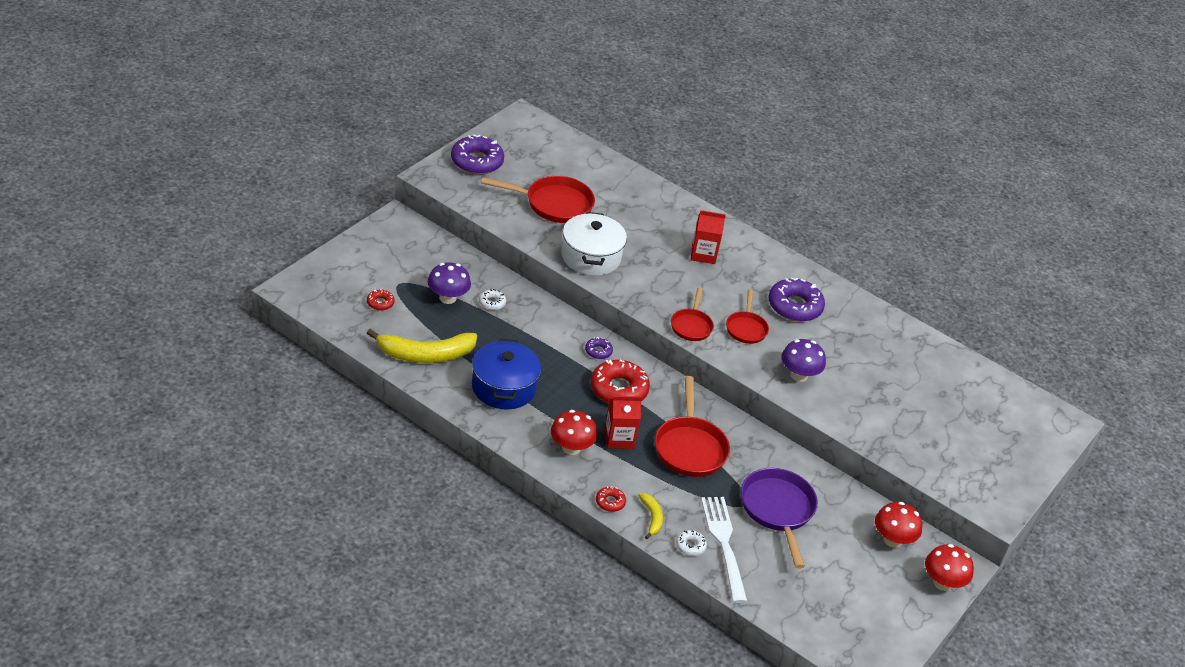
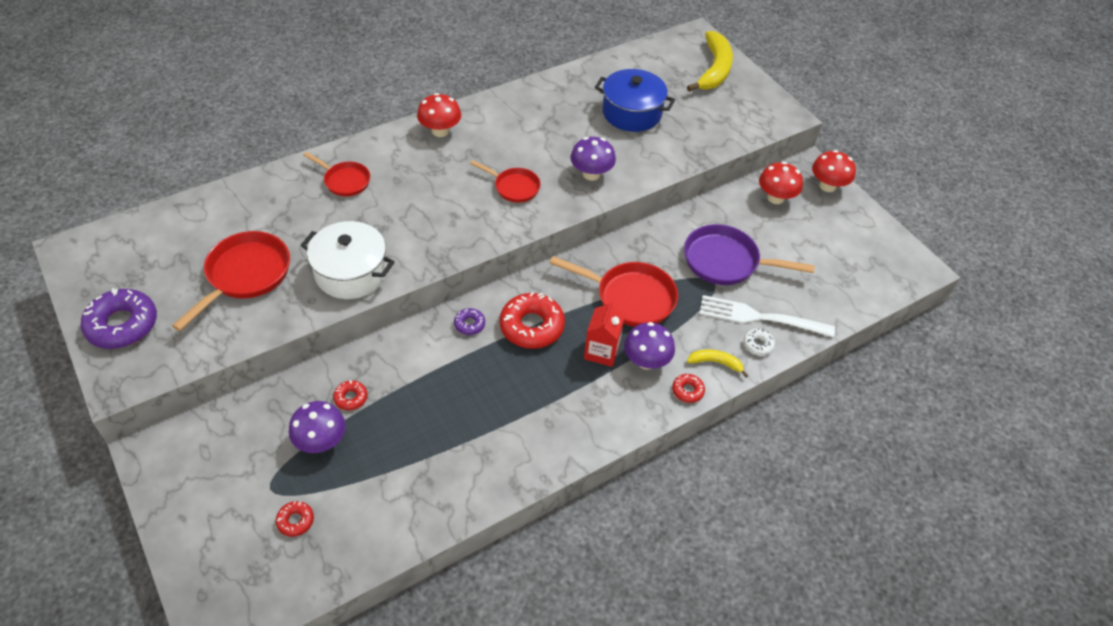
camera: 65 degrees left, 10 degrees up
(425, 354) = (408, 497): yellow banana -> yellow banana (714, 70)
(492, 303) = (351, 398): white donut -> red donut
(503, 387) = (492, 432): blue pot -> blue pot (631, 113)
(571, 448) = (603, 399): red mushroom -> red mushroom (440, 131)
(626, 469) = (646, 361): none -> purple mushroom
(691, 326) = (494, 227): red pan -> red pan (345, 181)
(703, 254) = (393, 179): red carton -> none
(794, 306) = (498, 141): purple donut -> none

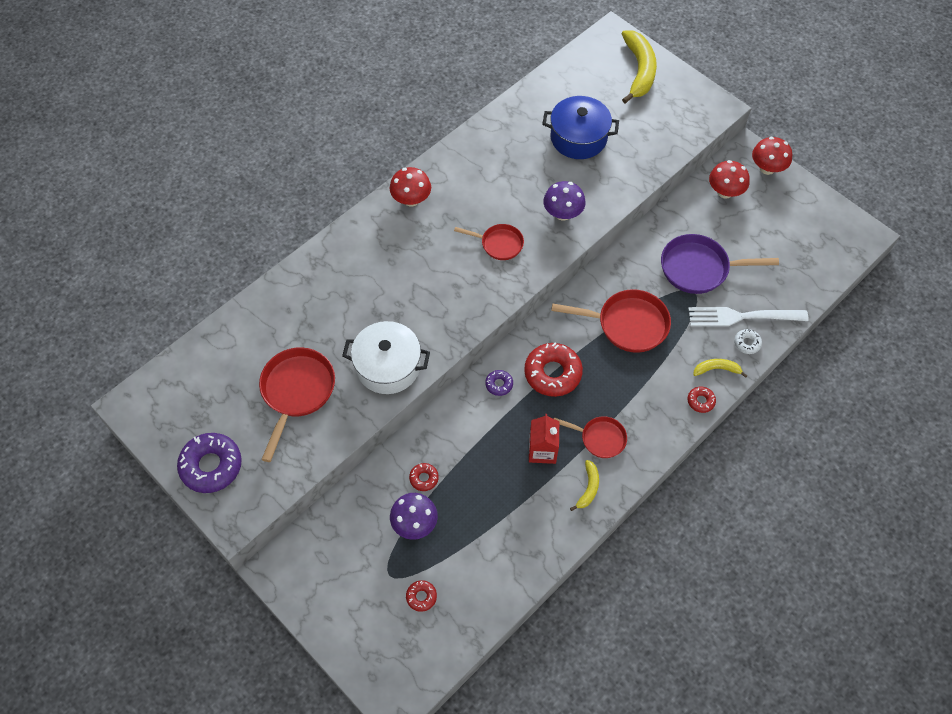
camera: 10 degrees left, 10 degrees up
(345, 181) = (345, 274): red pan -> red pan (600, 438)
(529, 451) = (588, 488): none -> yellow banana
(601, 351) = (619, 382): red carton -> red carton (542, 450)
(646, 361) = (658, 382): purple mushroom -> none

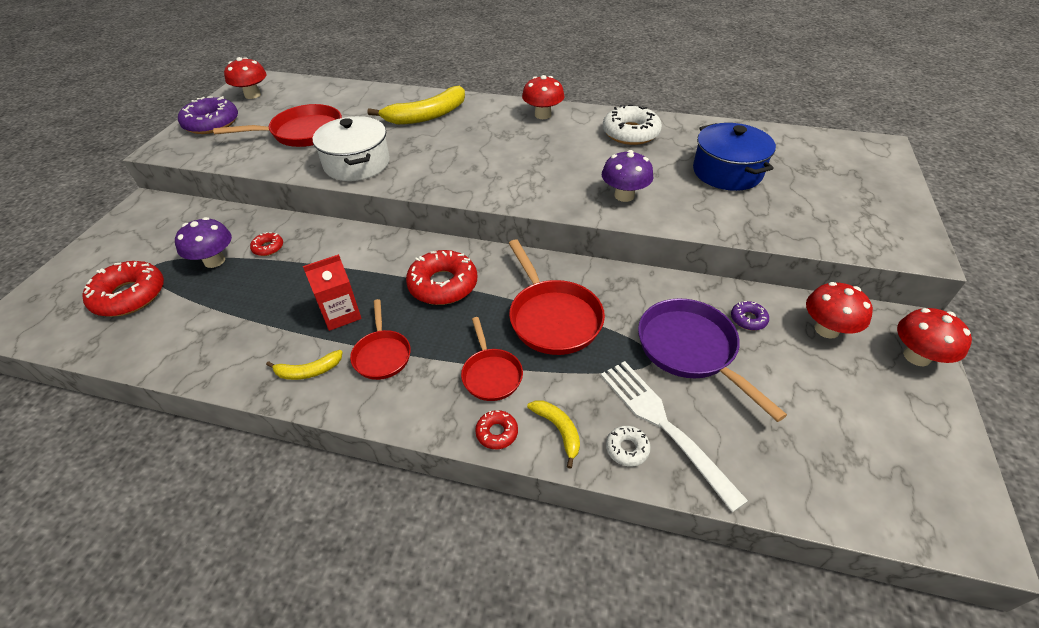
camera: 60 degrees right, 15 degrees down
(173, 414) = (252, 95): none -> red mushroom
(421, 597) = (129, 296): red donut -> red donut, size x2.08
(486, 159) = (630, 133): none -> white donut
(499, 244) = (545, 172): red pan -> red pan (491, 374)
(499, 384) = (403, 254): purple donut -> purple donut (748, 319)
(639, 71) = (868, 178): yellow banana -> yellow banana (427, 116)

